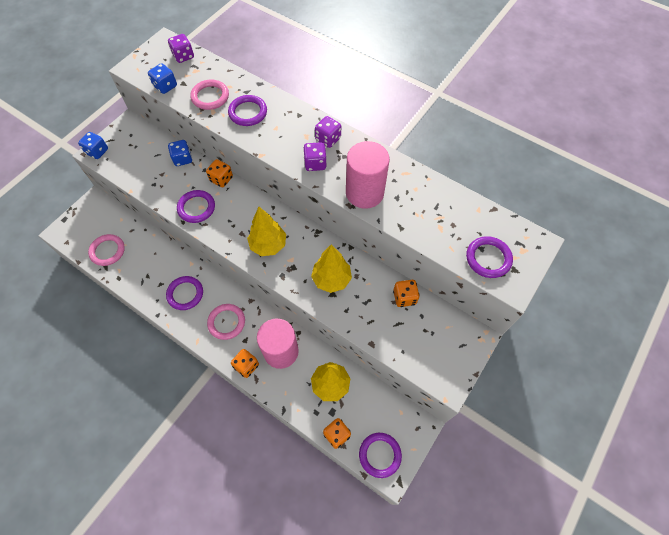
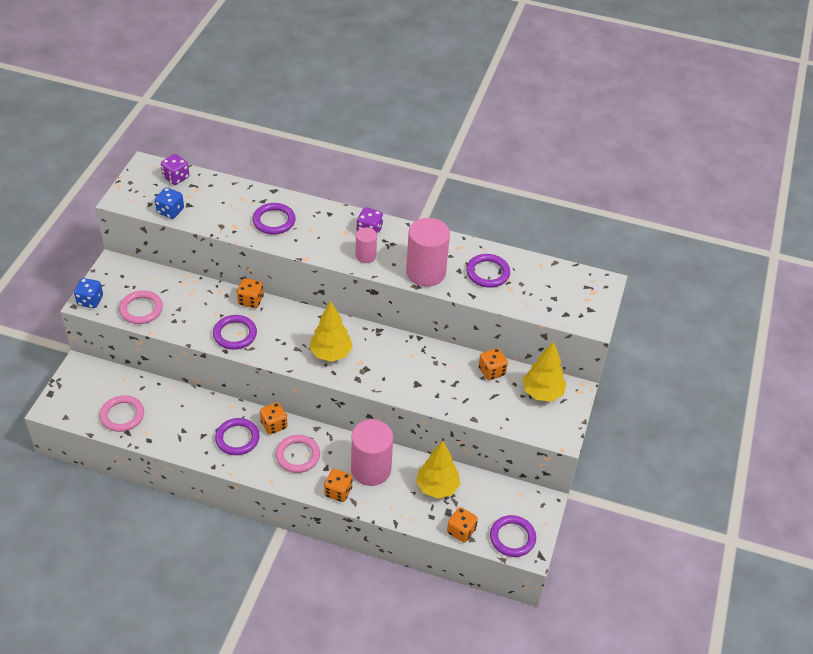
camera: 20 degrees left, 15 degrees down
(183, 159) = (196, 289): blue dice -> none
(210, 97) = (225, 213): pink ring -> pink ring (141, 309)
(218, 289) = (274, 425): none -> orange dice
(315, 164) = (365, 256): purple dice -> pink cylinder
(331, 279) = (411, 371): yellow tree -> yellow tree (542, 393)
(488, 258) = (563, 305): purple ring -> purple ring (487, 273)

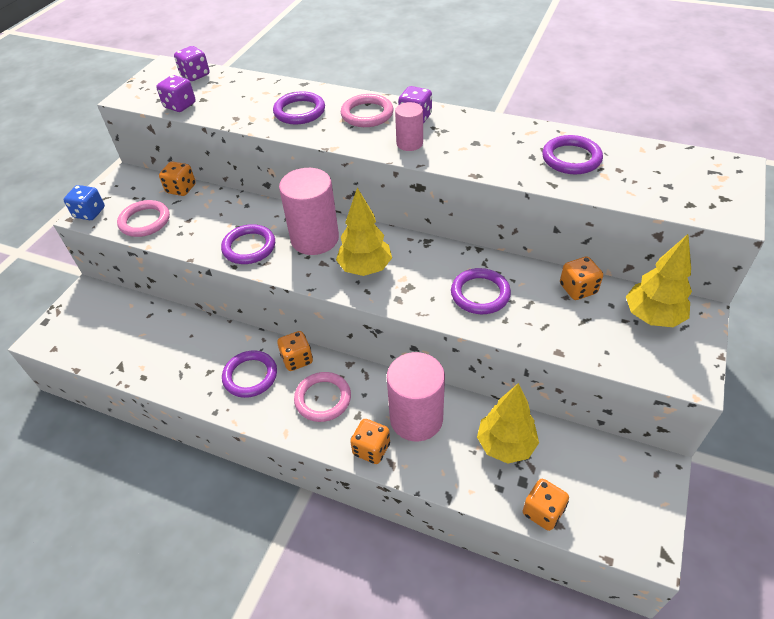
camera: 10 degrees right, 0 degrees up
(122, 415) = (119, 347): pink ring -> pink ring (367, 114)
(170, 211) = (180, 106): blue dice -> purple dice
(251, 301) = (274, 210): orange dice -> orange dice (181, 189)
(426, 272) = (488, 159): pink cylinder -> pink cylinder (315, 239)
(512, 538) = (619, 524): purple ring -> purple ring (480, 294)

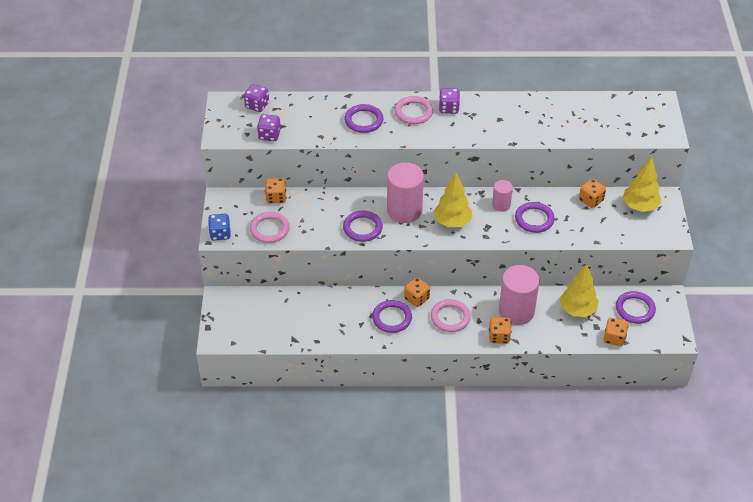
camera: 25 degrees left, 0 degrees up
(409, 143) = (457, 129): pink cylinder -> pink cylinder (501, 205)
(571, 158) = (564, 117): purple ring -> purple ring (635, 309)

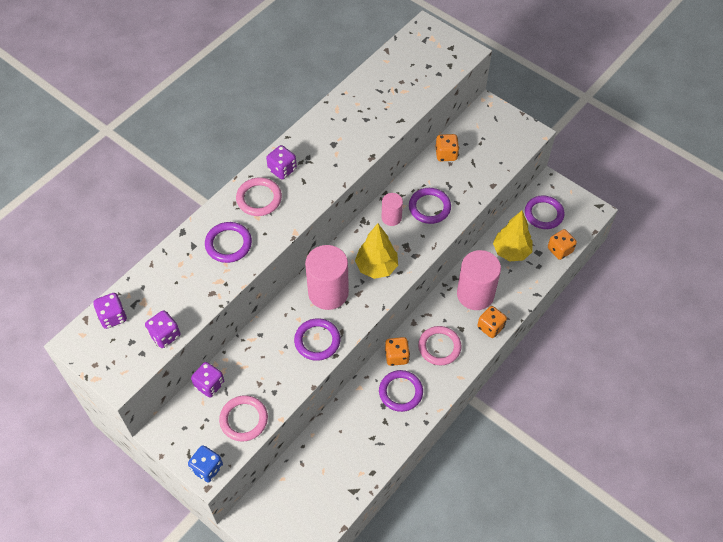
camera: 50 degrees left, 10 degrees up
(276, 197) = (209, 385): orange dice -> purple dice
(639, 206) = (482, 129): yellow tree -> none

